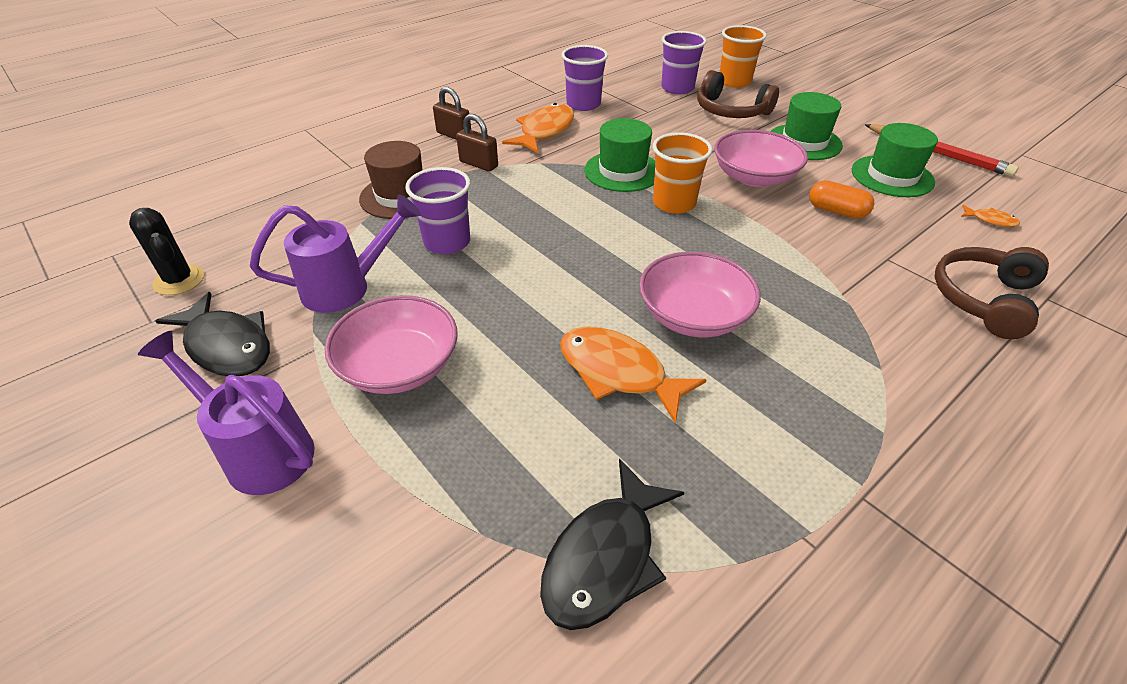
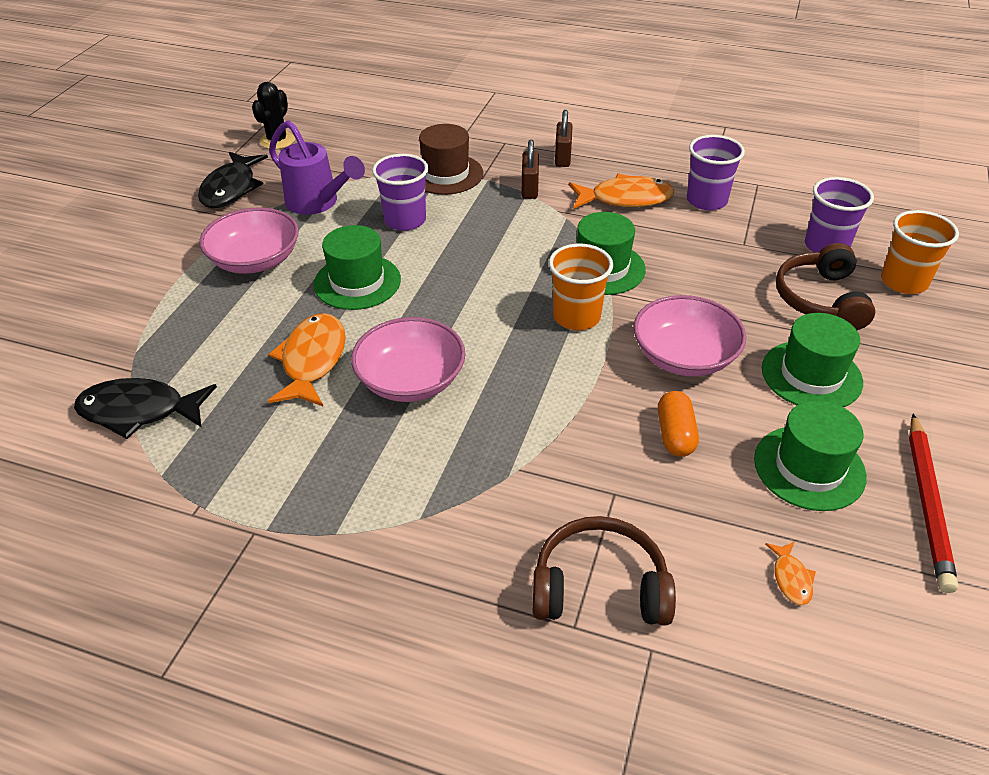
camera: 60 degrees right, 0 degrees up
(259, 450) = (156, 243): purple watering can -> none
(516, 303) = (357, 282): none -> green hat

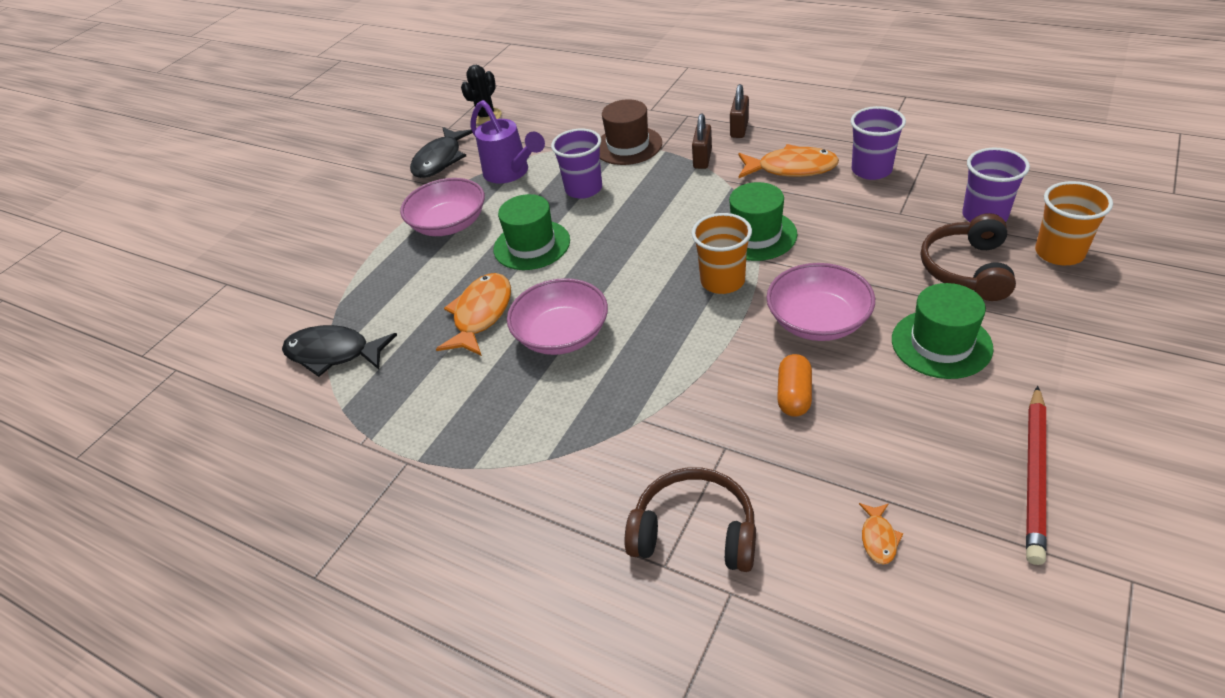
camera: 15 degrees right, 0 degrees up
(809, 468) = (919, 433): green hat -> none

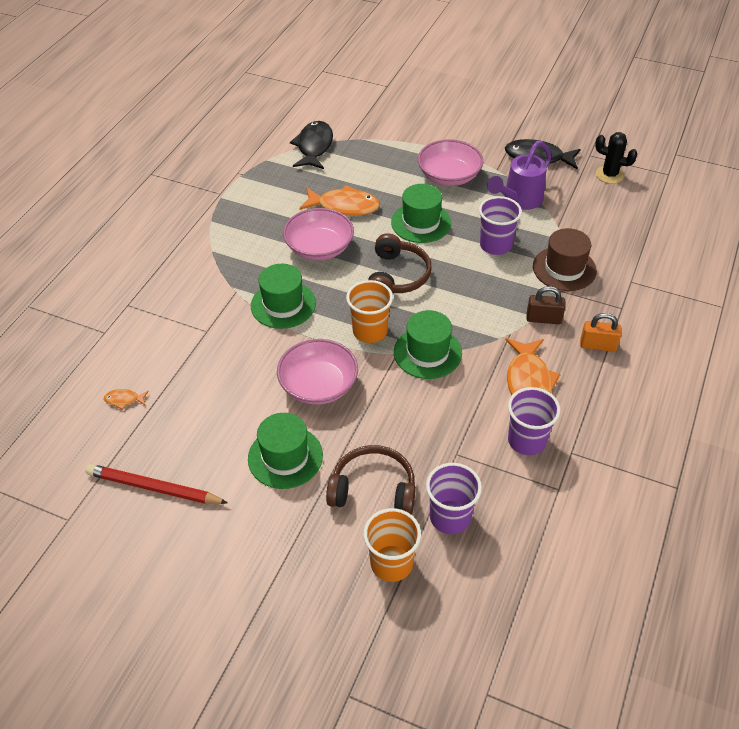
camera: 80 degrees right, 5 degrees up
(672, 365) = (283, 304): none -> green hat
(694, 531) = (147, 317): brown headphones -> brown headphones (397, 276)
(739, 129) = (598, 345): brown padlock -> orange padlock
(794, 395) = (245, 367): orange capsule -> none

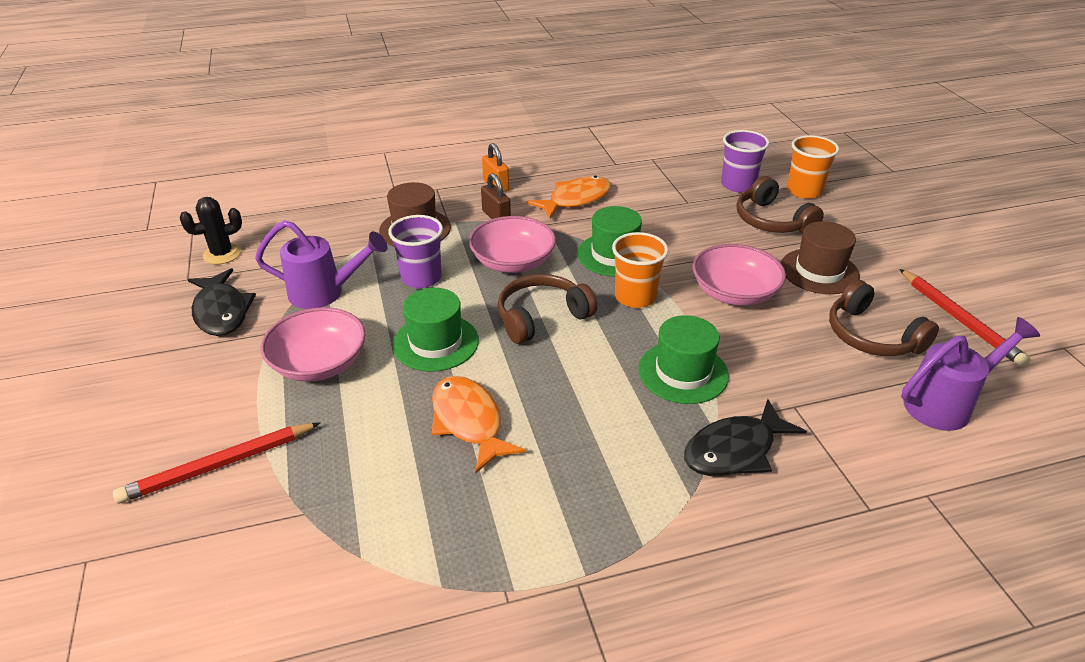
camera: 130 degrees left, 10 degrees down
(124, 400) = (946, 403): orange fish -> purple watering can
(202, 420) = (871, 336): none -> brown headphones
(285, 457) = (819, 271): green hat -> brown hat
(314, 147) = (354, 544): black fish -> black fish (734, 450)
(319, 248) = (567, 398): pink bowl -> pink bowl (513, 262)
(405, 126) = (218, 465): none -> red pencil
(527, 440) = (632, 181): purple cup -> none
(609, 175) = (222, 254): black cactus -> black cactus turned 75 degrees clockwise

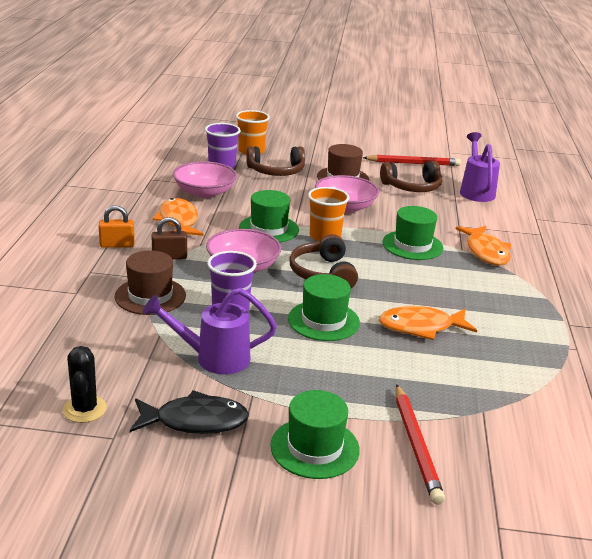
camera: 70 degrees left, 10 degrees down
(198, 392) = (314, 448): none -> green hat
(319, 363) = (314, 378): pink bowl -> pink bowl (204, 192)
(325, 293) = (213, 358): purple watering can -> purple watering can turned 120 degrees counterclockwise
(734, 450) = (486, 252): black fish -> orange fish

